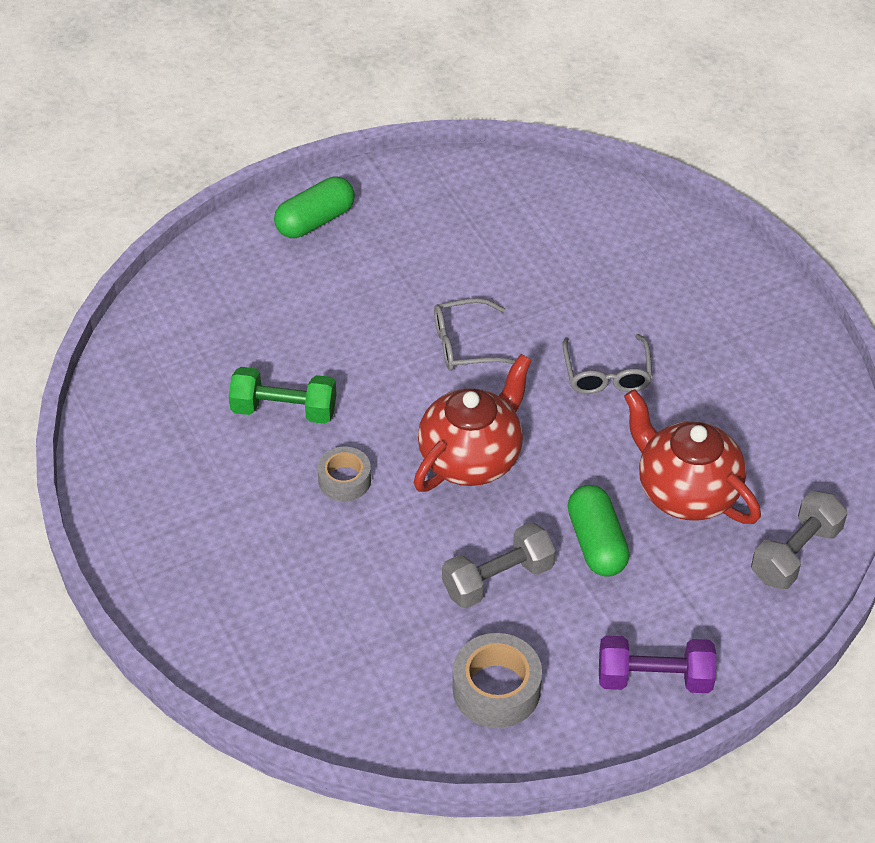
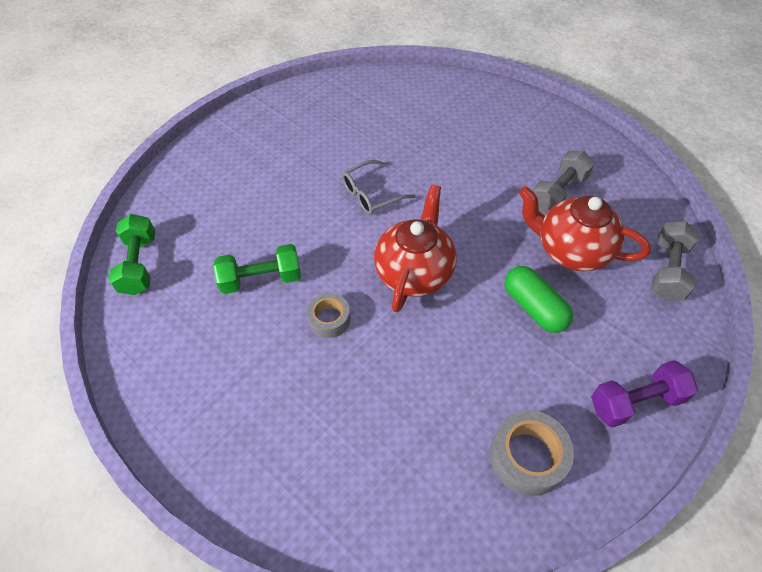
camera: 20 degrees left, 5 degrees up
(149, 349) = (139, 264): none -> green dumbbell
(315, 221) = (232, 142): green capsule -> none
(498, 579) = (480, 361): grey dumbbell -> grey dumbbell (558, 193)
(607, 374) = (474, 187): grey glasses -> none

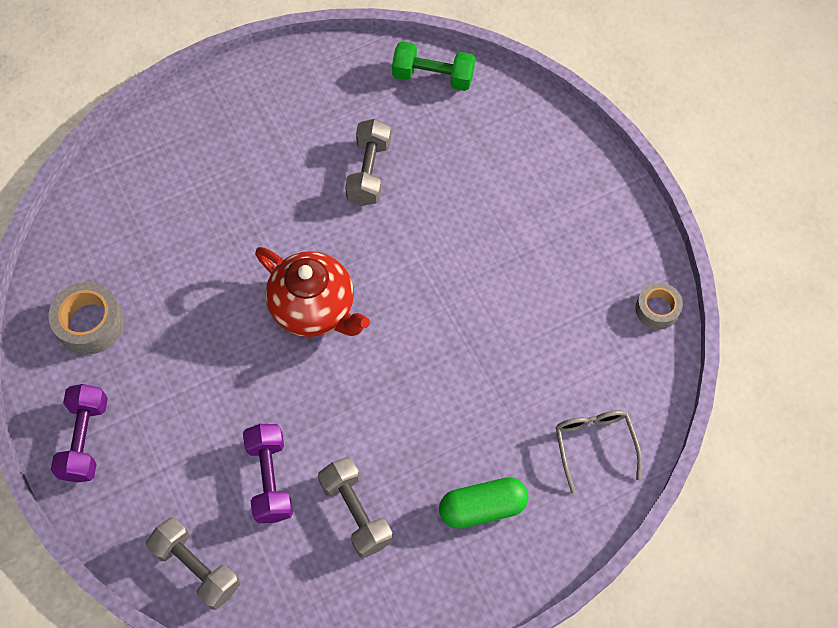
camera: 110 degrees right, 10 degrees up
(261, 279) = (369, 172): green dumbbell -> grey dumbbell
(329, 319) = (296, 216): grey tape -> grey tape (657, 309)
(371, 194) = (440, 305): grey glasses -> grey glasses (594, 445)
(534, 307) = (221, 402): green capsule -> green capsule (482, 507)
(571, 250) = (270, 479): red teapot -> purple dumbbell

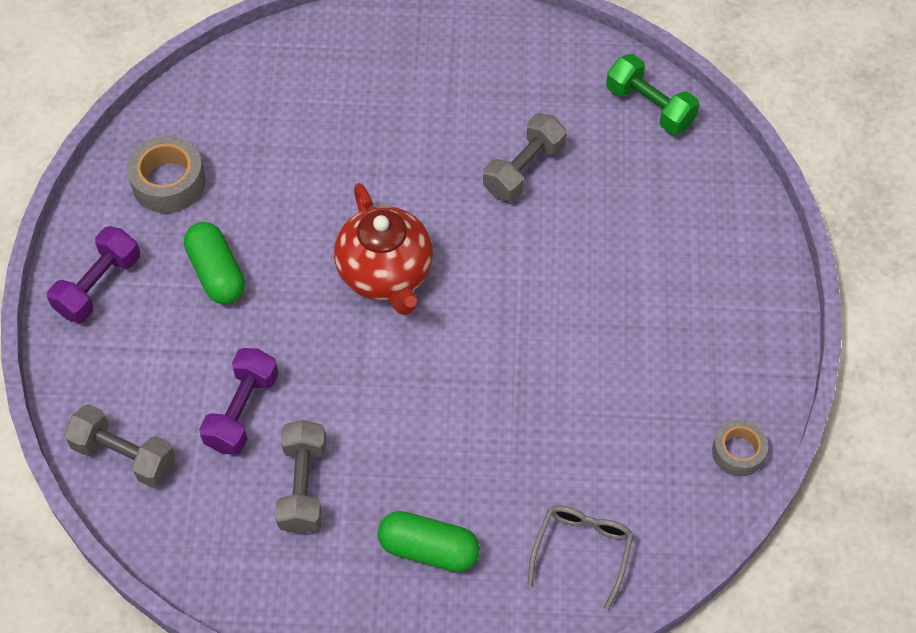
camera: 30 degrees right, 5 degrees down
(178, 378) = (216, 273): none -> green capsule
(197, 567) = (124, 455): grey dumbbell -> grey dumbbell turned 45 degrees counterclockwise

